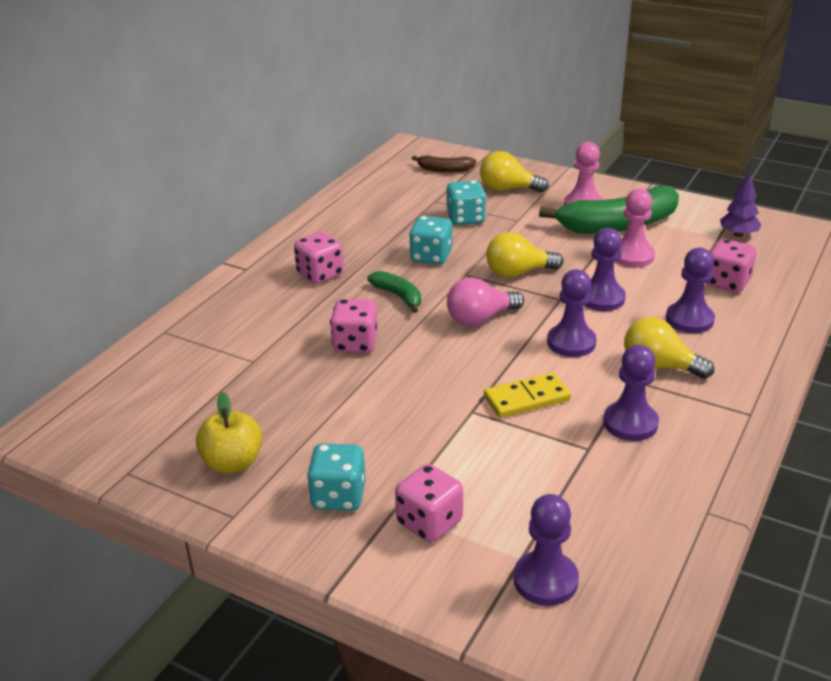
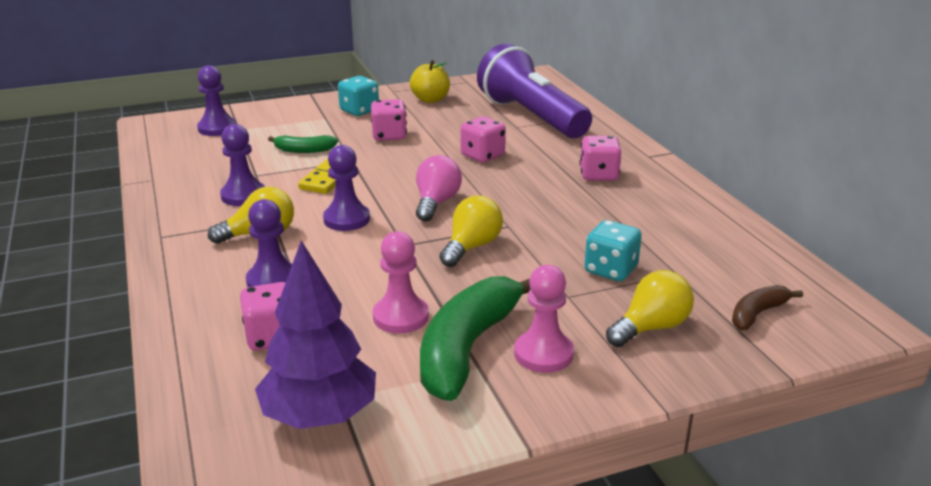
camera: 130 degrees right, 5 degrees down
(213, 364) = (532, 117): none -> purple flashlight
(398, 296) = (518, 189): green banana -> green banana (304, 150)
(429, 522) = (301, 121): pink dice -> pink dice (389, 136)
(431, 257) = (560, 224): turquoise dice -> none
(601, 298) = (371, 261): purple pawn -> none
(738, 234) = (320, 416): purple tree -> purple tree, size x1.88

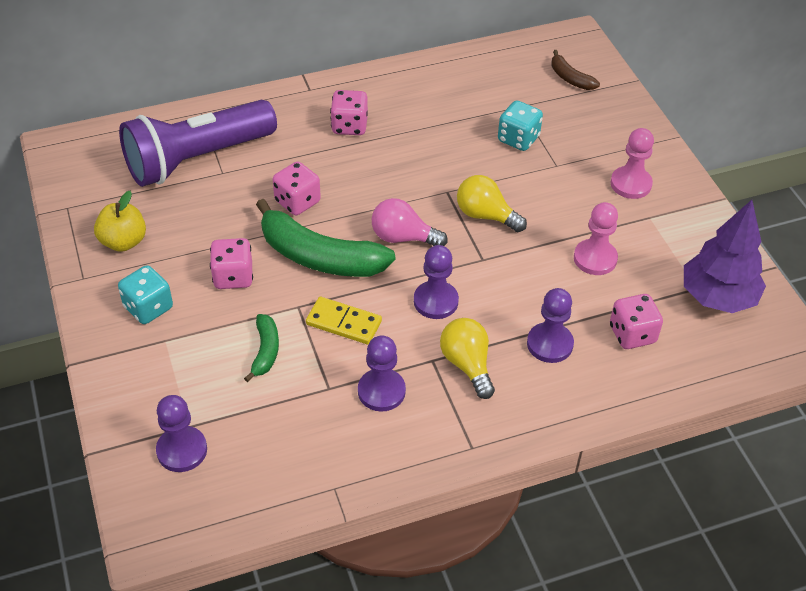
camera: 90 degrees left, 20 degrees up
(467, 348) = (630, 222): green banana -> green banana (320, 257)
(651, 328) = (593, 129): yellow light bulb -> none

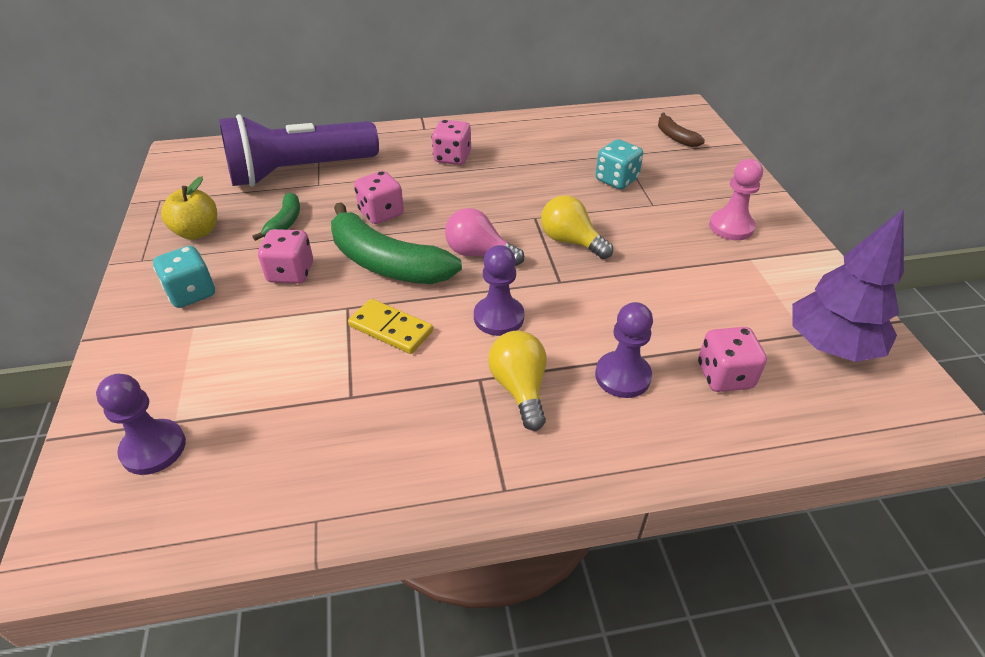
camera: 10 degrees right, 5 degrees down
(265, 351) = (295, 348): green banana -> green banana (285, 222)
(381, 391) = (410, 407): purple pawn -> none
(595, 258) = (686, 292): pink pawn -> none

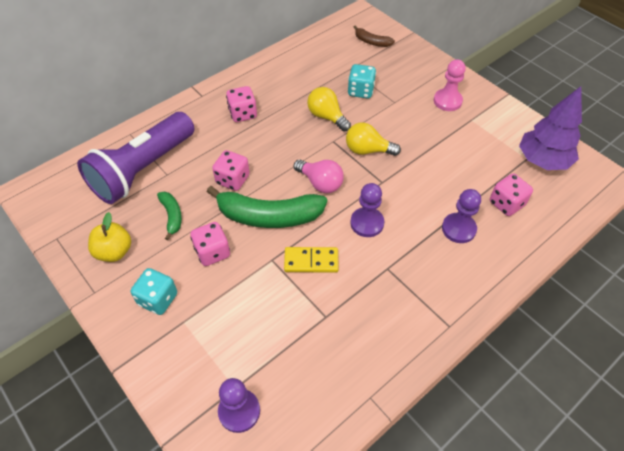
camera: 30 degrees left, 10 degrees up
(479, 253) = (320, 183): pink light bulb -> pink light bulb turned 135 degrees counterclockwise
(520, 388) = (413, 263): yellow light bulb -> yellow light bulb (327, 117)

